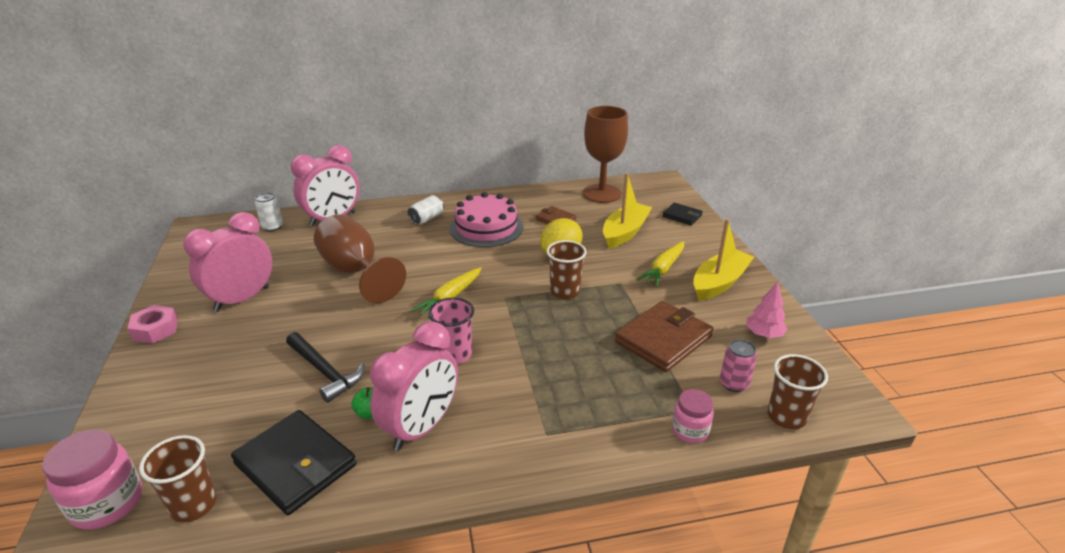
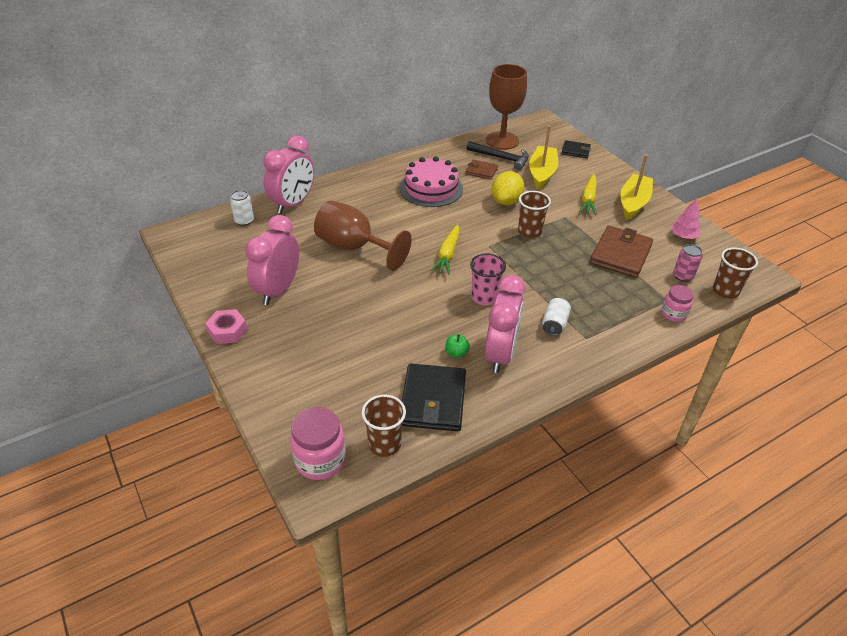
camera: 20 degrees left, 10 degrees up
(295, 464) = (433, 400): black wallet -> black wallet turned 75 degrees clockwise
(325, 371) = (398, 332): black hammer -> black hammer (501, 158)
(427, 218) = (375, 189): white can -> white can (554, 324)

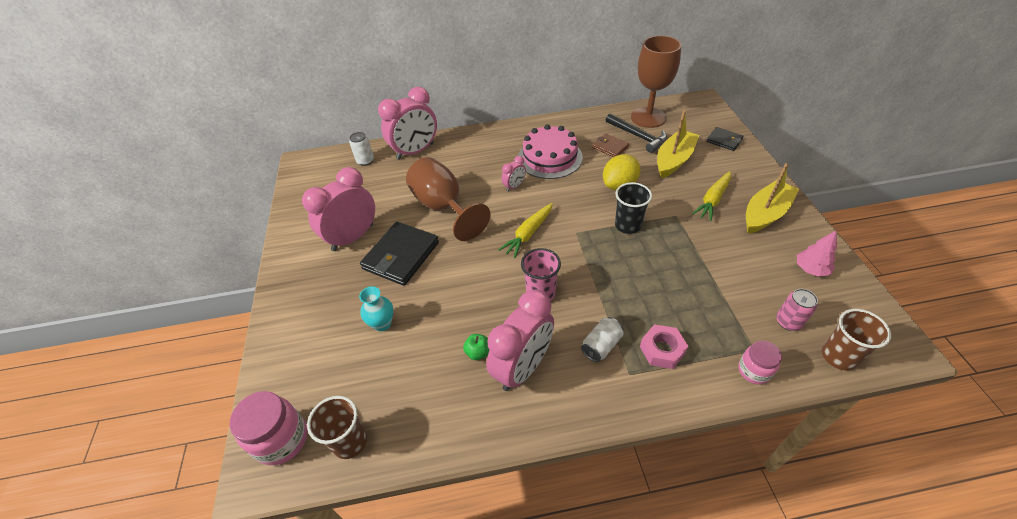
camera: 25 degrees right, 5 degrees up
(227, 331) = (287, 269): pink nut -> pink nut (662, 350)
(356, 352) = (382, 324): none -> turquoise vase
(412, 218) = (514, 186): none -> pink clock
(433, 400) = (425, 403): black wallet -> black wallet (401, 256)
(529, 231) = (627, 225): brown cup -> black cup
(620, 254) = (720, 275): brown wallet -> none

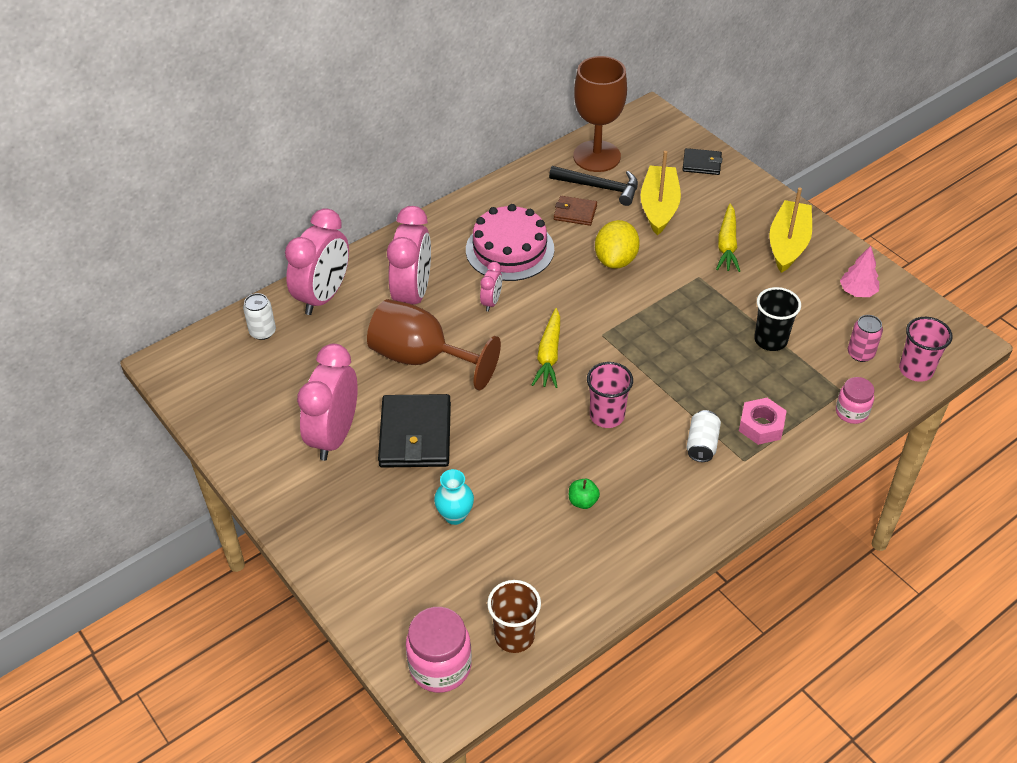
camera: 30 degrees left, 0 degrees up
(523, 367) = (638, 496): pink clock -> pink clock (413, 295)
(627, 225) = (653, 306): black cup -> black cup (770, 340)
(838, 356) = (916, 370): brown cup -> pink cup

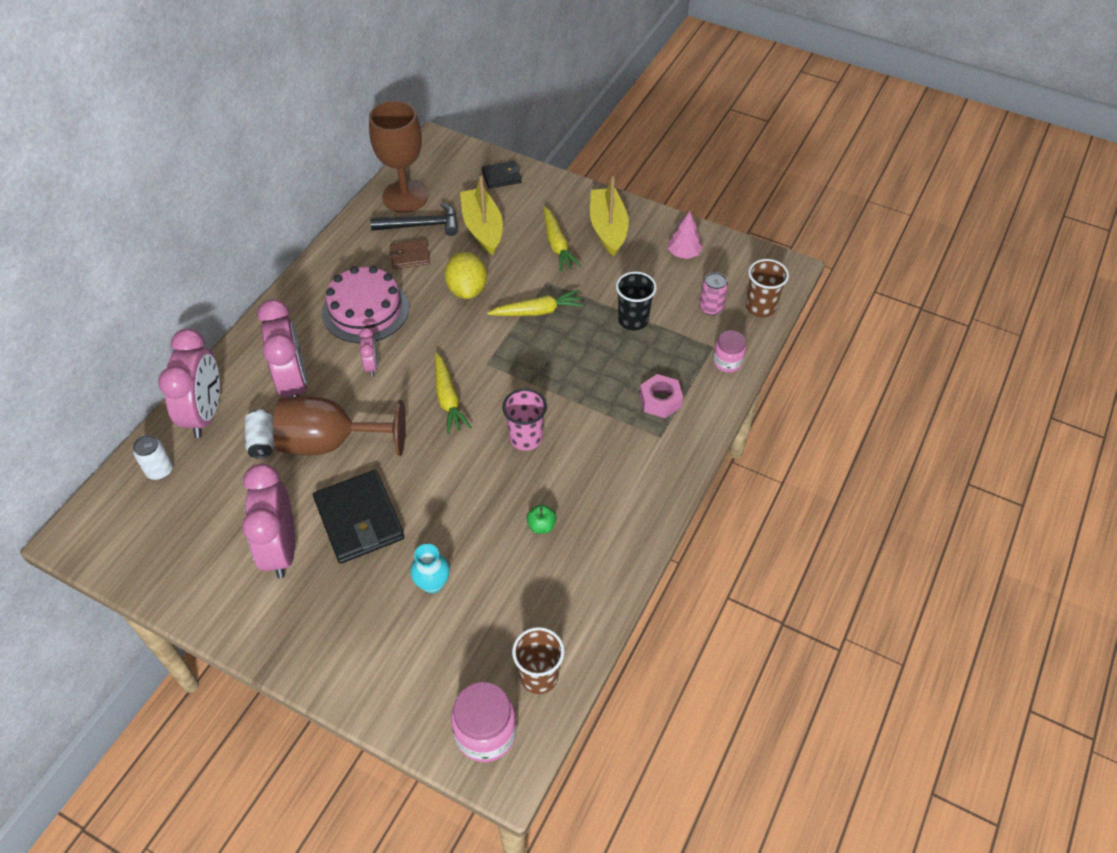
camera: 25 degrees left, 5 degrees up
(676, 302) = (537, 311): none -> yellow carrot
(702, 444) = (619, 435): white can -> white can (262, 441)
(916, 370) = (760, 307): pink cup -> brown cup

